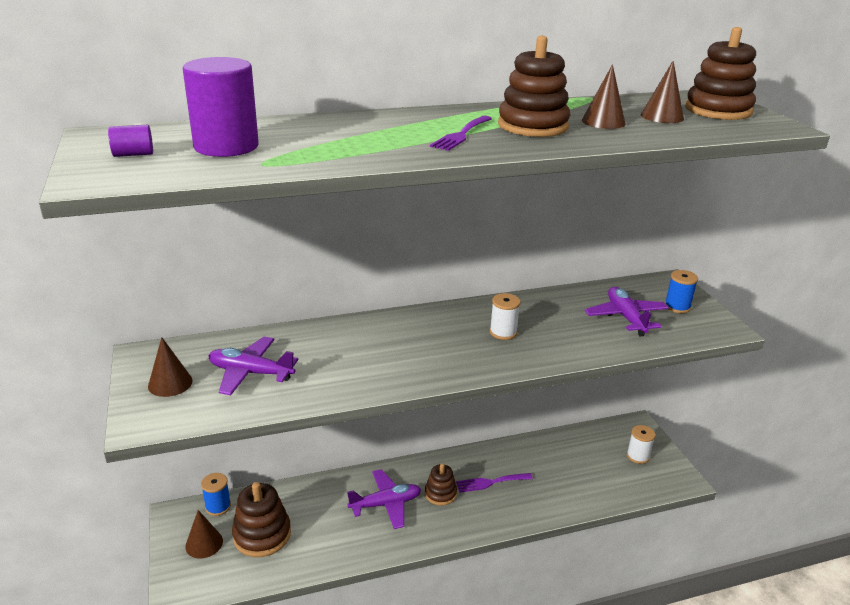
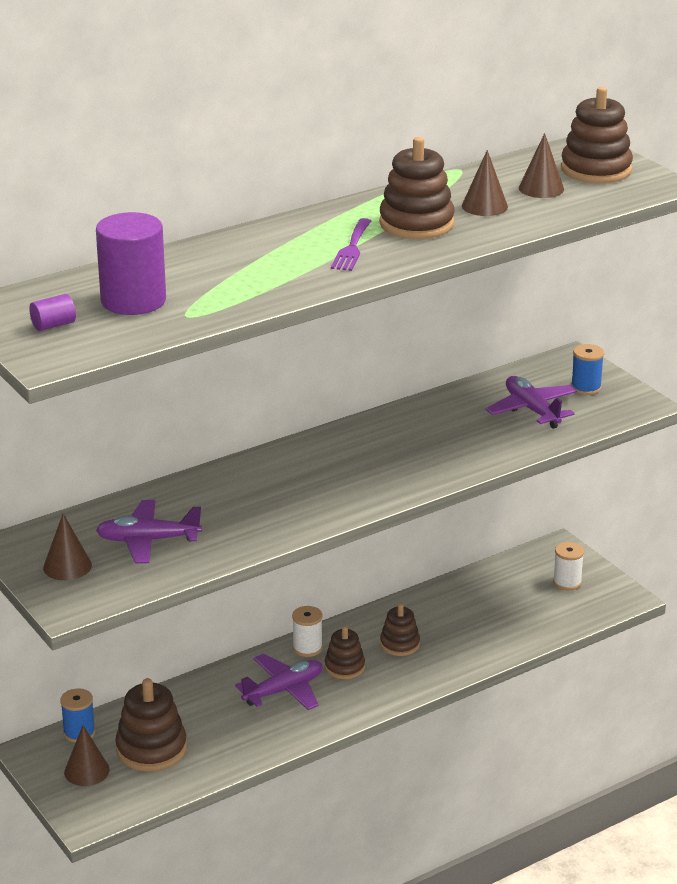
camera: 15 degrees left, 0 degrees up
(490, 482) = (399, 644): purple fork -> brown stacking toy
(503, 332) = (402, 450): white spool -> white spool (307, 648)

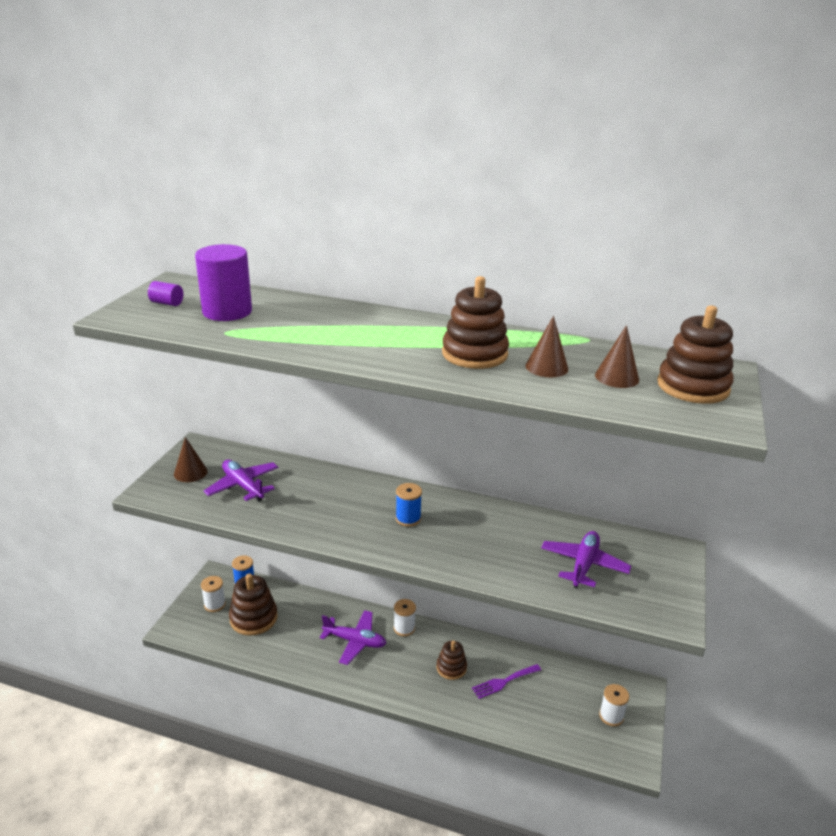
camera: 50 degrees right, 0 degrees up
(86, 771) = (215, 604): brown cone -> white spool
(344, 667) = (403, 655): brown stacking toy -> none
(352, 248) = (400, 346): purple fork -> purple fork (504, 682)
(586, 388) = (651, 577): blue spool -> blue spool (408, 518)

